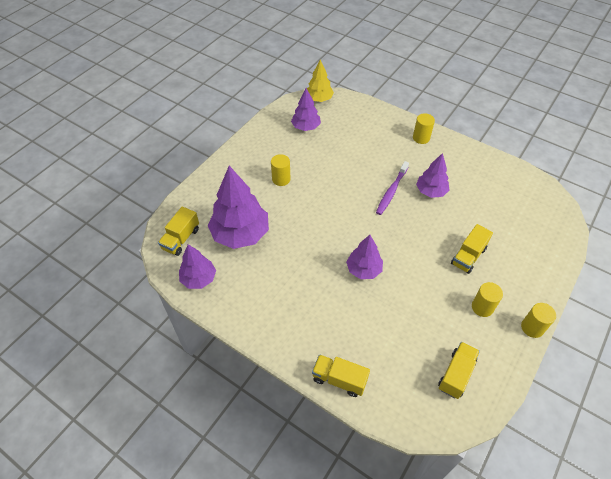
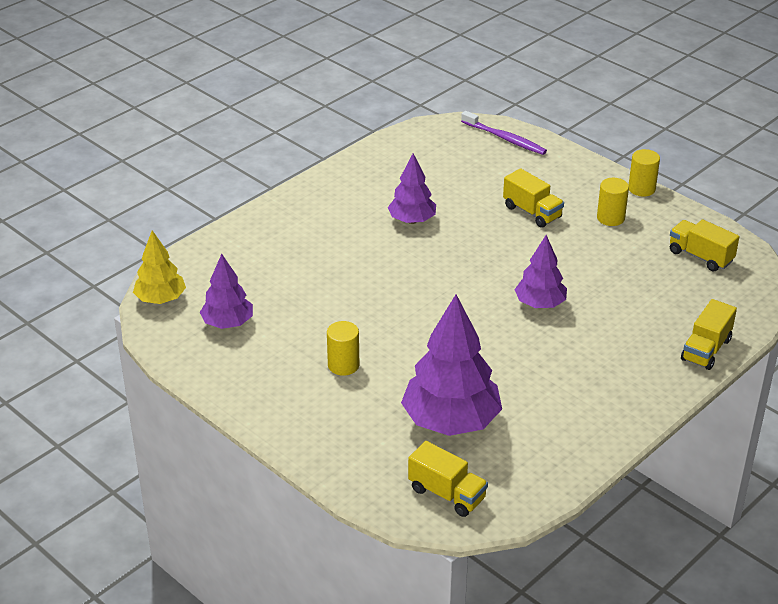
camera: 80 degrees left, 15 degrees down
(199, 279) = (532, 475): purple tree -> none
(391, 191) = (402, 255): purple toothbrush -> purple toothbrush (505, 138)
(421, 138) = (300, 208): yellow cylinder -> none

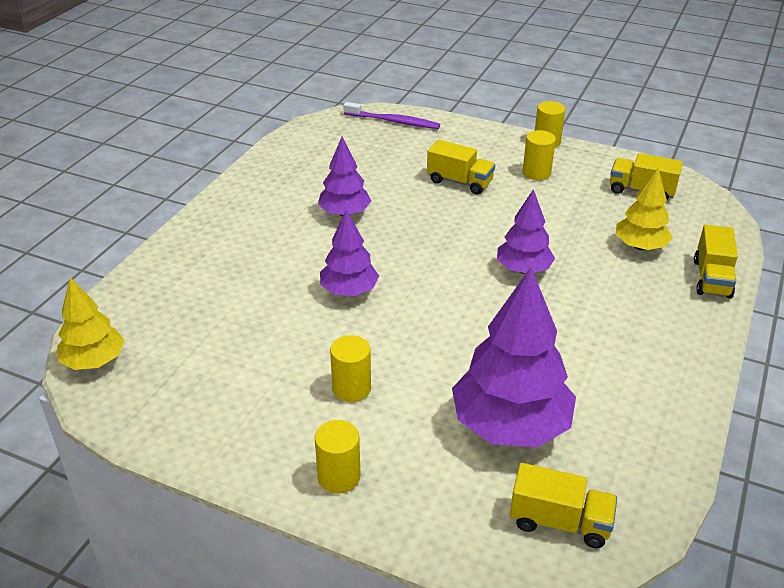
camera: 20 degrees left, 0 degrees up
(227, 323) = (190, 371): purple tree -> purple tree (349, 291)
(303, 424) = (339, 477): none -> yellow cylinder
(660, 307) = (640, 246): none -> yellow tree

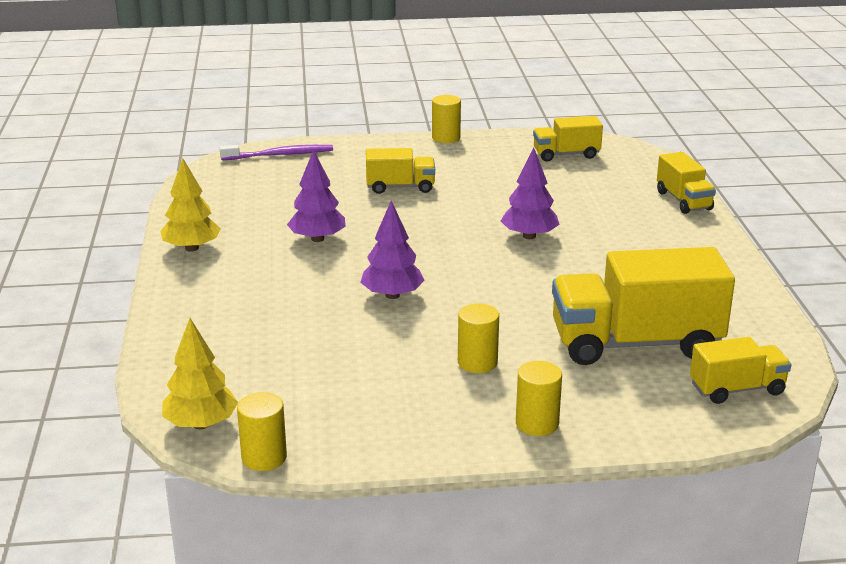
camera: 30 degrees left, 10 degrees down
(510, 426) = (635, 343): purple tree -> yellow truck
(536, 173) = (462, 163): yellow cylinder -> yellow cylinder (264, 457)
(640, 246) = (606, 194): yellow tree -> yellow tree (191, 248)

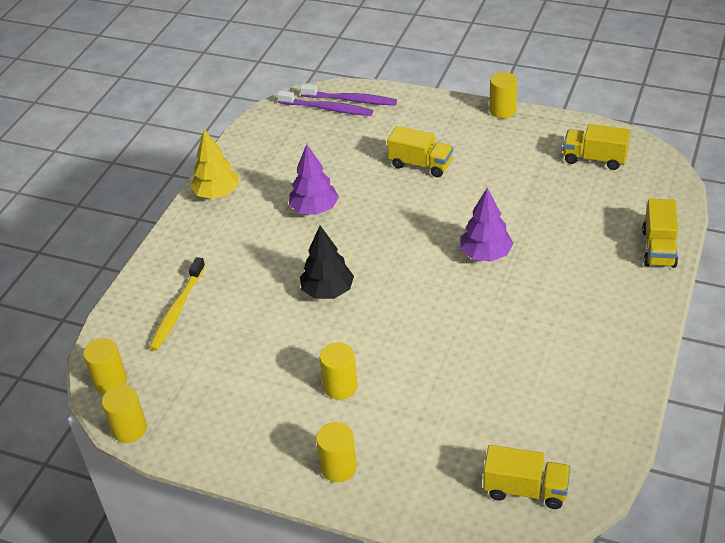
camera: 30 degrees right, 15 degrees up
(201, 424) = (110, 381): yellow tree -> yellow cylinder
(230, 346) = (177, 309): none -> yellow toothbrush
(259, 165) = (327, 109): none -> purple toothbrush
(392, 295) = (327, 291): purple tree -> black tree
(635, 343) = (480, 409): yellow truck -> none

